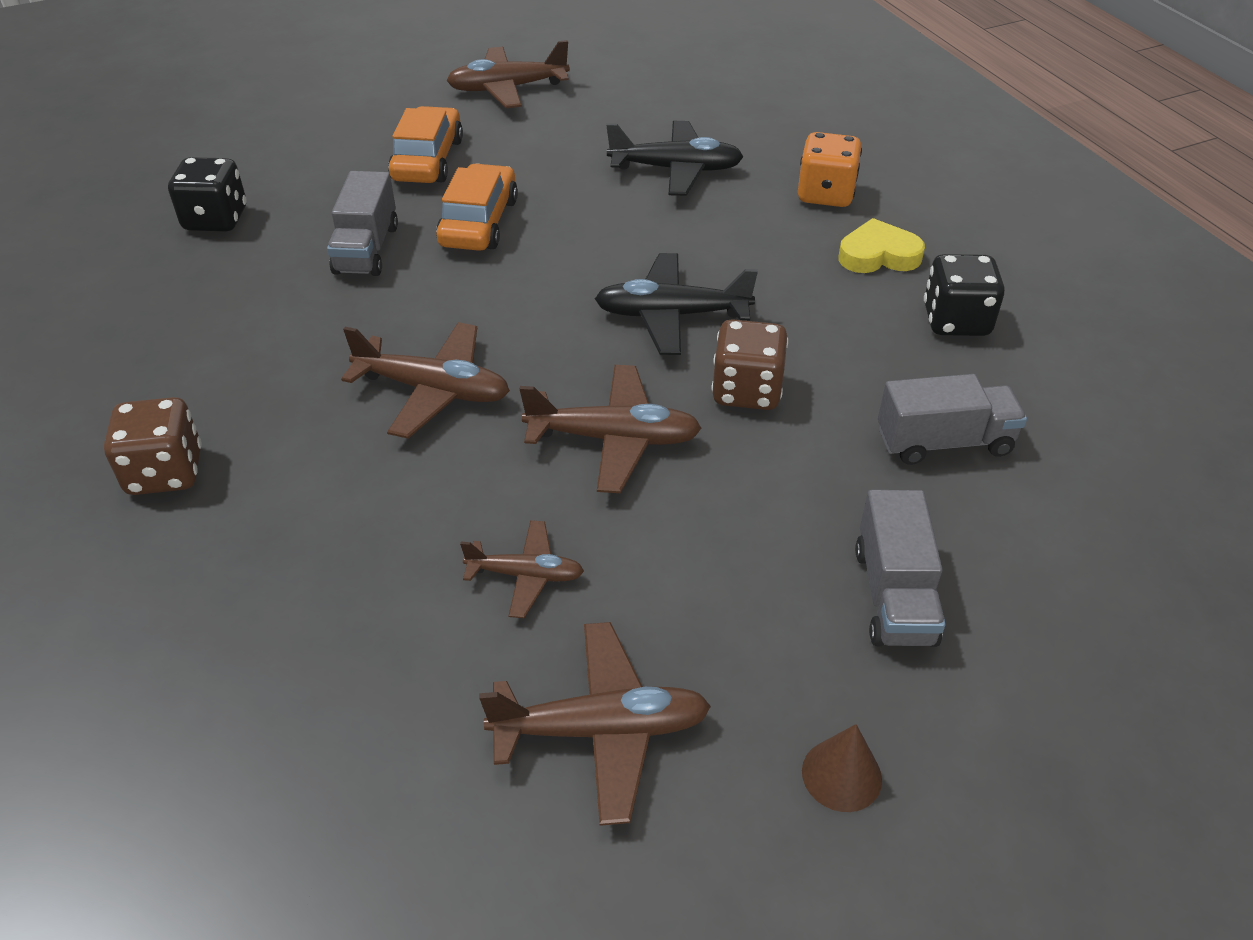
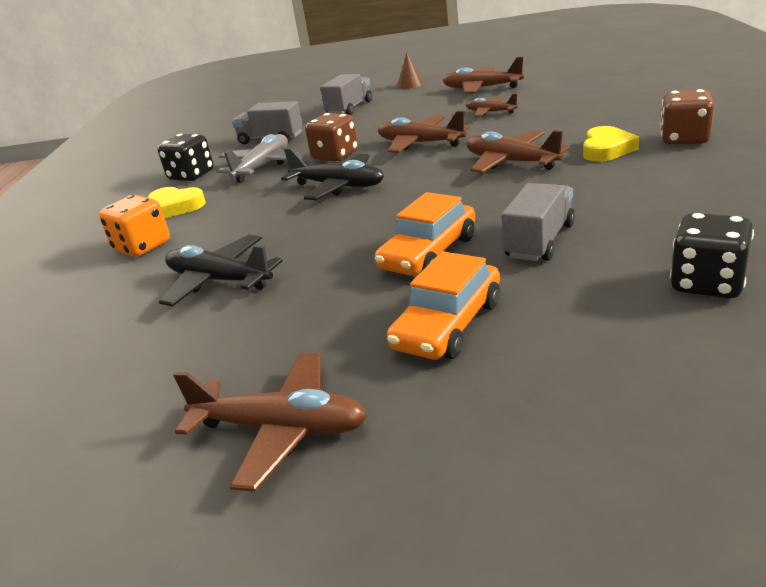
camera: 150 degrees left, 15 degrees down
(289, 435) = (606, 149): none -> yellow heart
(852, 352) = (263, 167): none -> grey plane

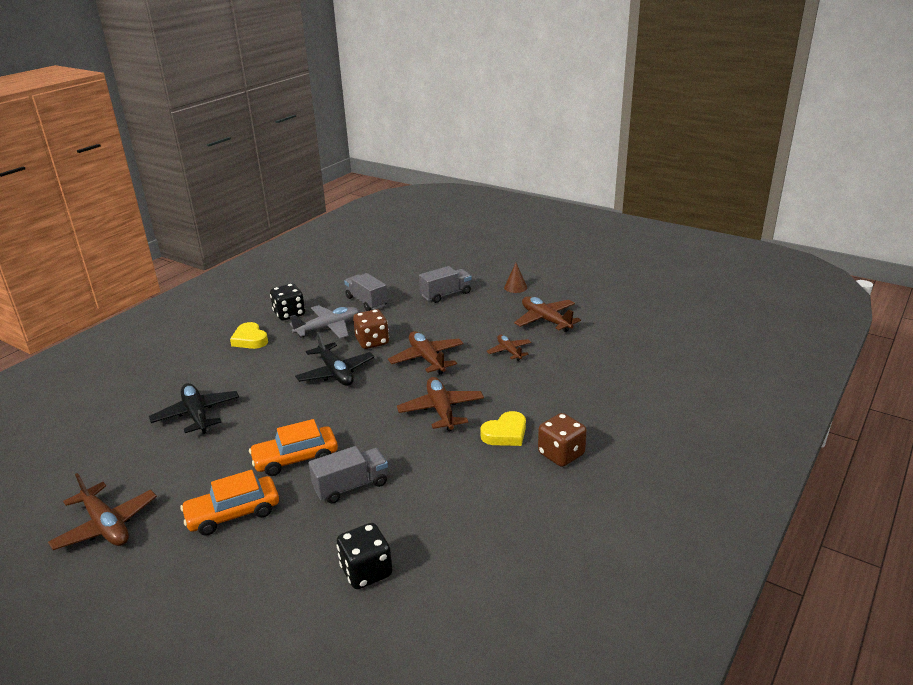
camera: 30 degrees right, 0 degrees up
(142, 247) = (200, 365): orange dice -> none

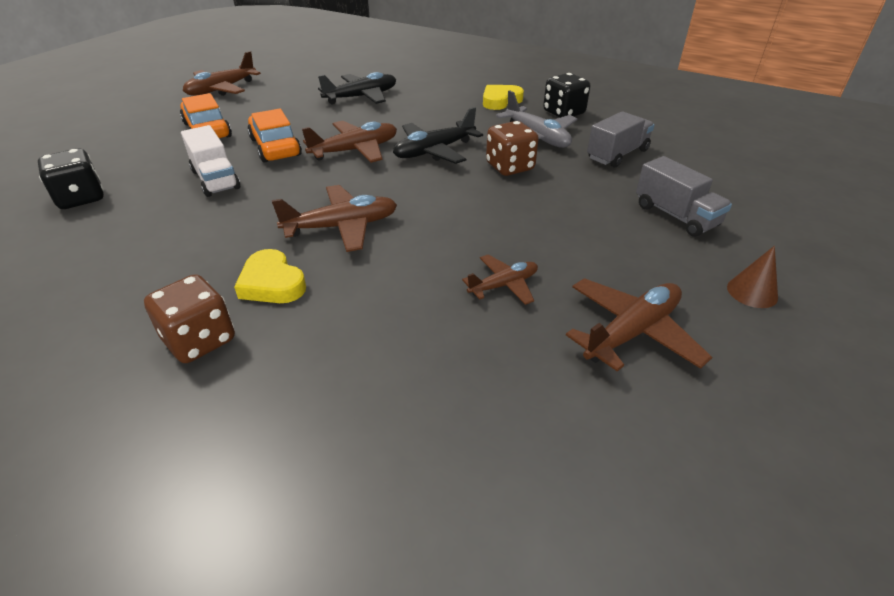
camera: 85 degrees right, 10 degrees up
(351, 486) = (215, 179): grey truck -> white truck
(427, 359) = (471, 209): brown plane -> brown plane (355, 150)

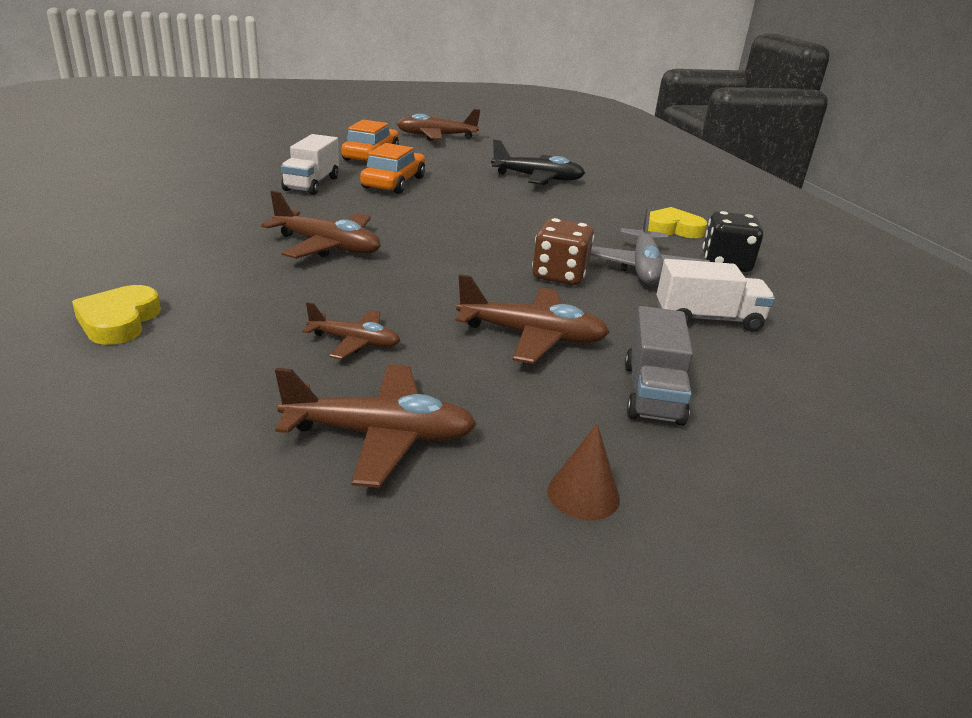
camera: 40 degrees right, 10 degrees down
(81, 198) = (218, 161): black dice -> none
(200, 340) = (112, 258): brown dice -> none
(272, 283) = (212, 253): yellow heart -> yellow heart (119, 321)
(355, 150) = (448, 208): brown plane -> brown plane (531, 336)
(434, 151) = (514, 236): black plane -> none
(617, 154) = (707, 319): grey truck -> white truck

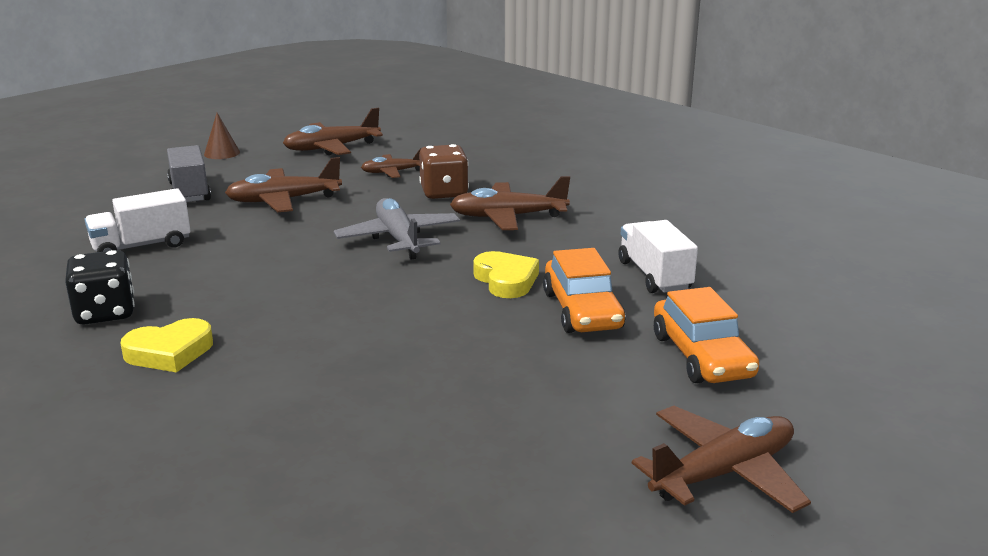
camera: 155 degrees right, 5 degrees down
(119, 321) = (532, 150): yellow heart -> yellow heart (506, 280)
(537, 178) = (416, 400): black plane -> none
(559, 276) = (288, 248): brown dice -> brown dice (444, 193)
(644, 268) = (204, 279): grey plane -> grey plane (399, 239)

